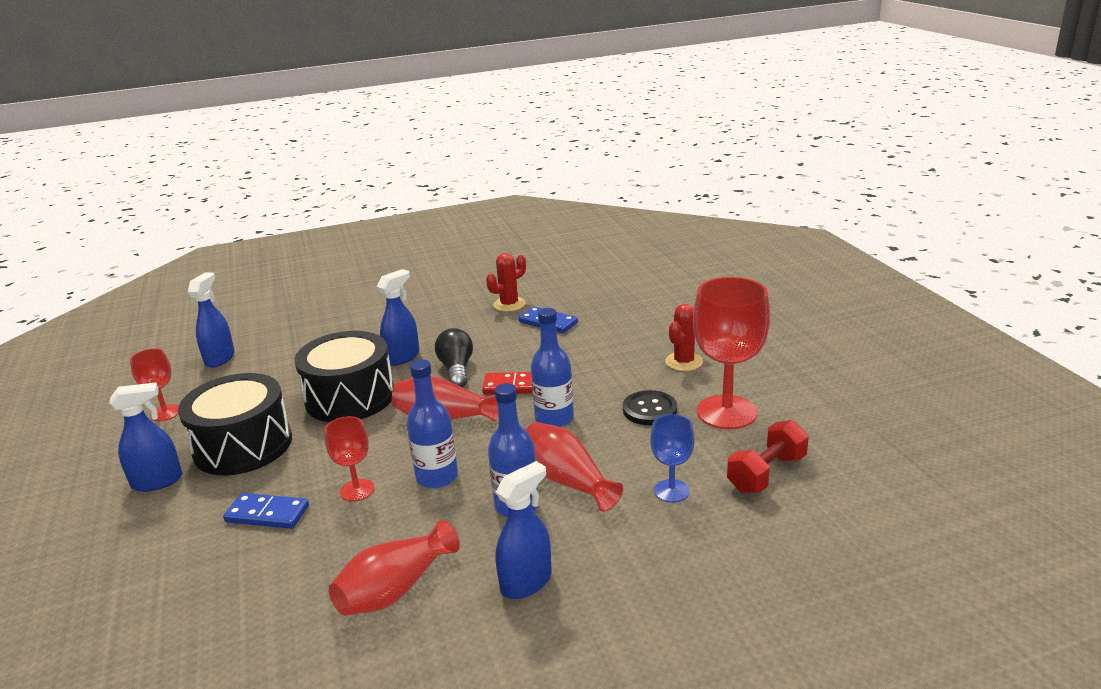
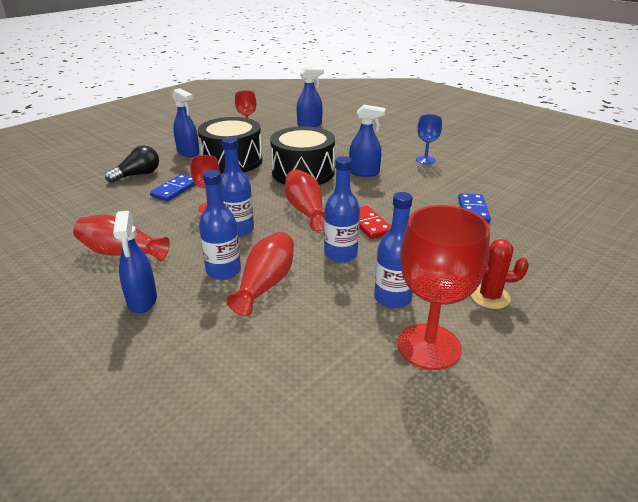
camera: 60 degrees right, 5 degrees up
(267, 514) = (175, 190): blue domino -> blue domino turned 45 degrees clockwise
(456, 369) = (368, 195): black light bulb -> black light bulb (138, 175)
(509, 304) = (479, 186): red cactus -> none
(526, 582) = (142, 301): blue spray bottle -> blue spray bottle turned 60 degrees clockwise
(649, 410) = (392, 298): black button -> blue bottle
(671, 491) = (282, 342): blue goblet -> blue goblet (425, 160)
(766, 473) = (345, 400): red dumbbell -> none

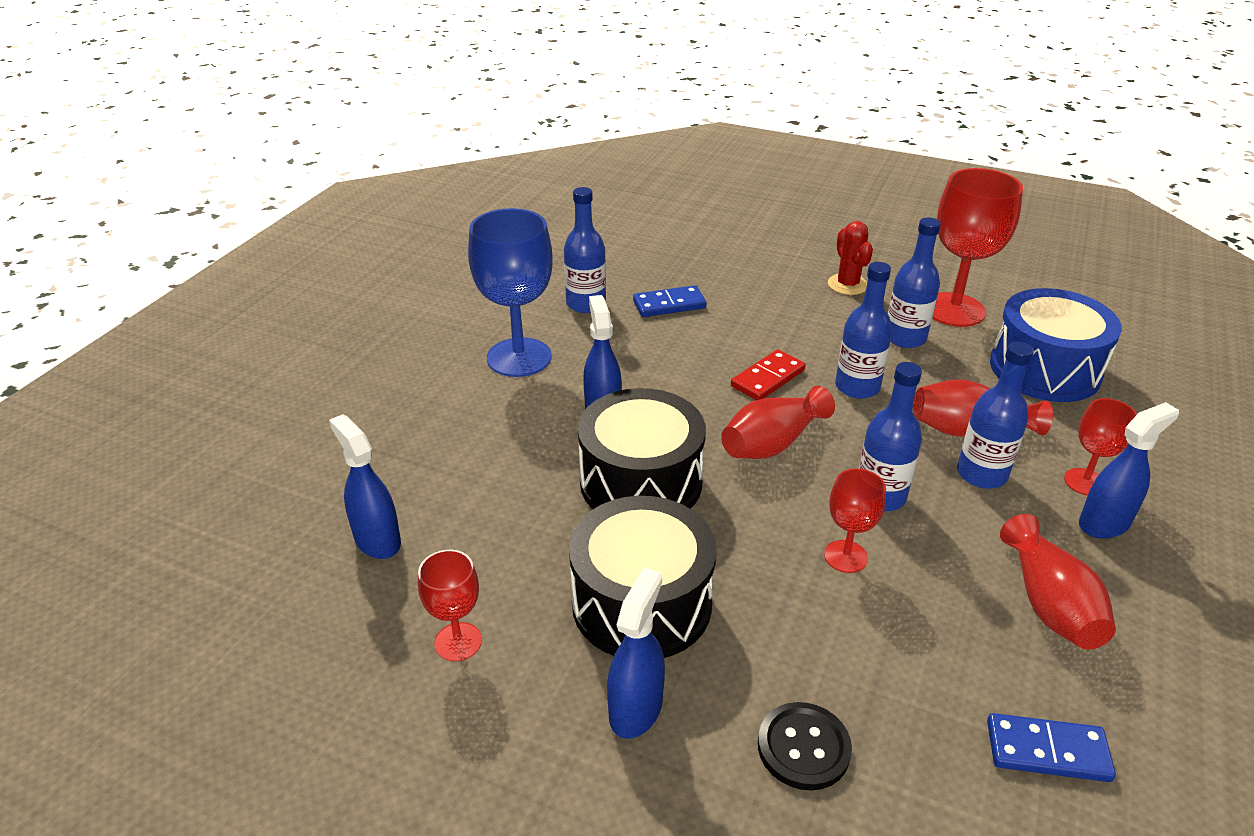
camera: 110 degrees left, 5 degrees up
(138, 175) = (803, 747): black light bulb -> black button
(175, 190) = (820, 639): blue domino -> blue domino (1047, 750)
(178, 311) = (1085, 482): none -> red goblet
(309, 361) = (1045, 369): none -> blue drum
(425, 160) = (519, 357): blue goblet -> blue goblet, size x1.91
(480, 184) = (586, 304): none -> blue bottle

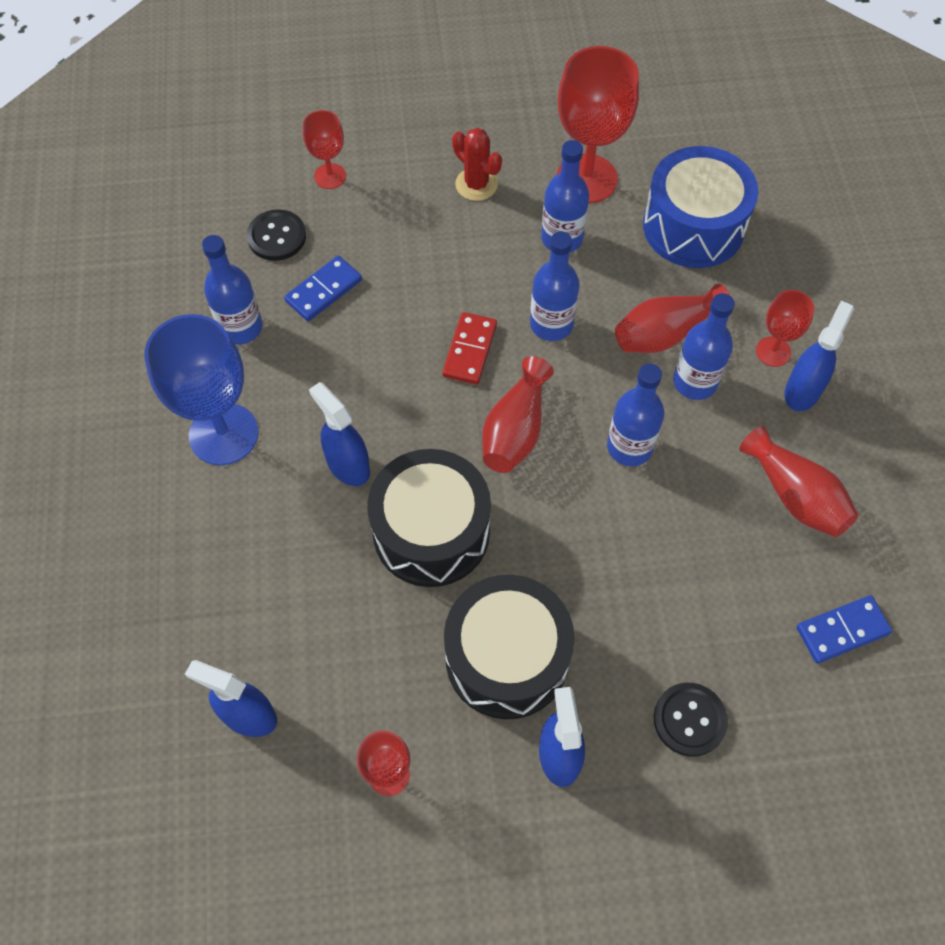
camera: 30 degrees left, 25 degrees up
(656, 265) = (277, 237): none -> black button
(845, 556) = (634, 526): red goblet -> red goblet (330, 176)

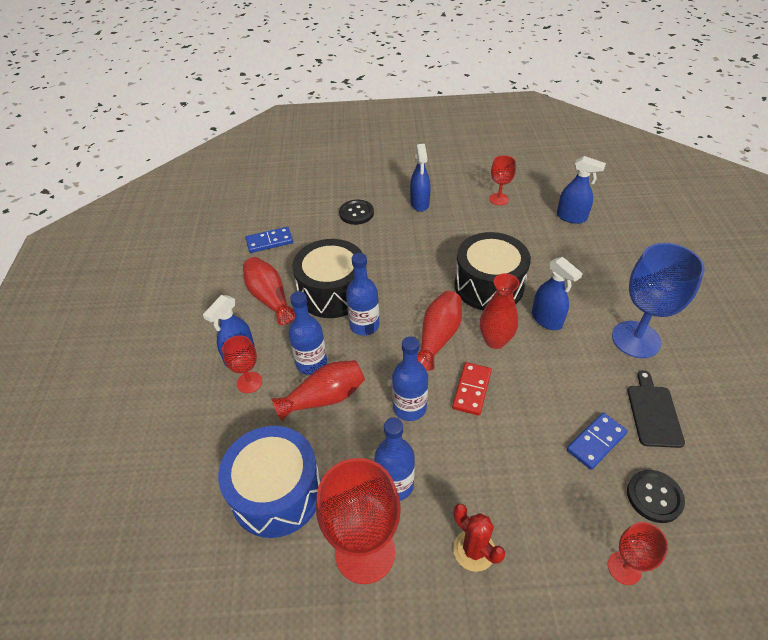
camera: 175 degrees left, 15 degrees down
(241, 327) = (653, 413): blue bottle -> black cutting board
(431, 426) = (495, 340): none -> red vase
(506, 658) = (444, 234): black drum -> black drum (332, 292)

